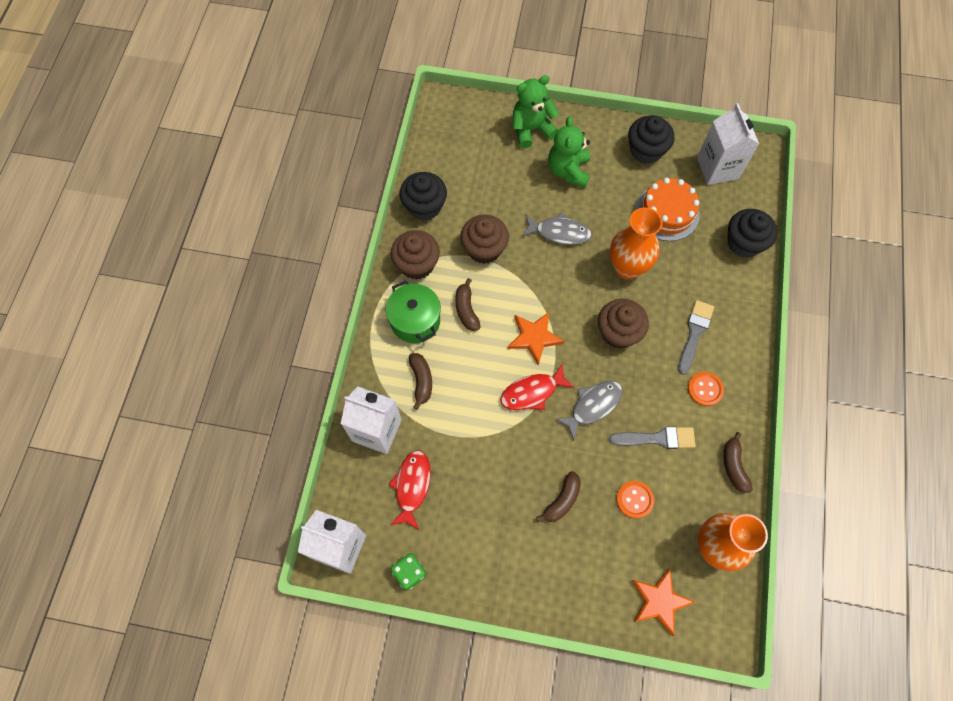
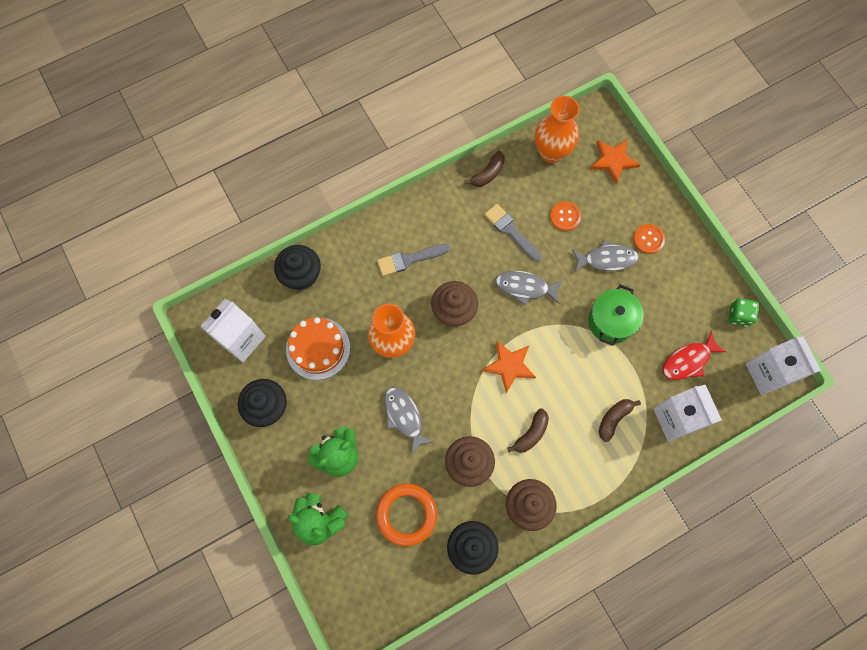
camera: 130 degrees left, 5 degrees up
(415, 321) = (574, 464): green pot -> green pot (611, 321)
(485, 183) = (406, 514): none -> orange ring
(532, 392) = (552, 335): red fish -> none
(562, 500) = (607, 259): brown banana -> grey fish
(705, 389) = (448, 225): orange button -> orange button (648, 239)

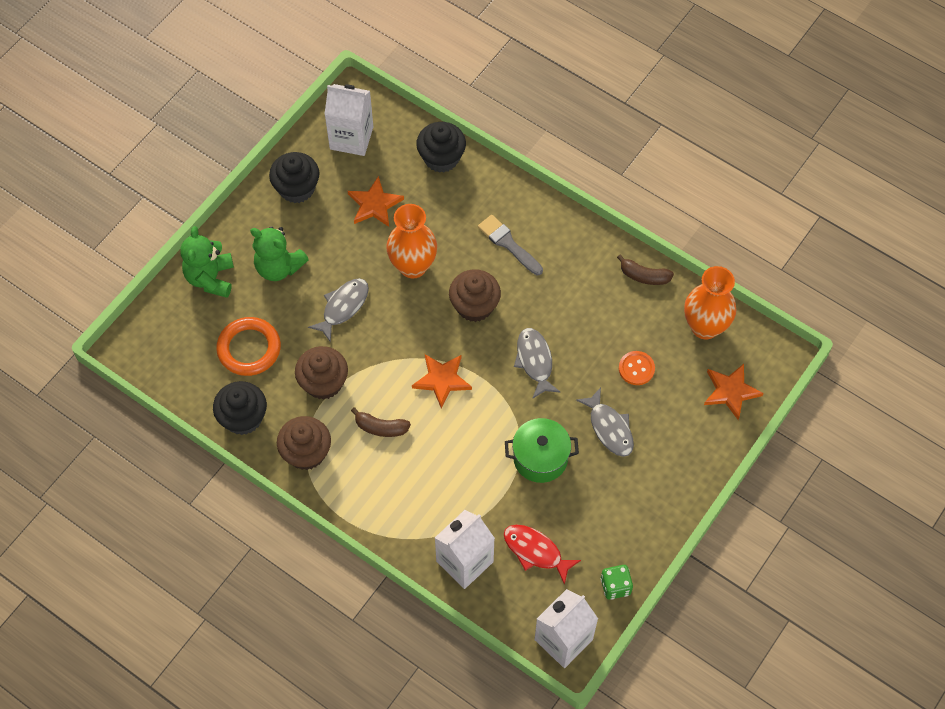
camera: 65 degrees right, 10 degrees down
(318, 348) = (374, 204): orange cake -> orange star
(511, 231) = (590, 323): grey brush -> none
(614, 419) = (434, 500): brown banana -> none
(648, 239) = (656, 461): orange button -> none

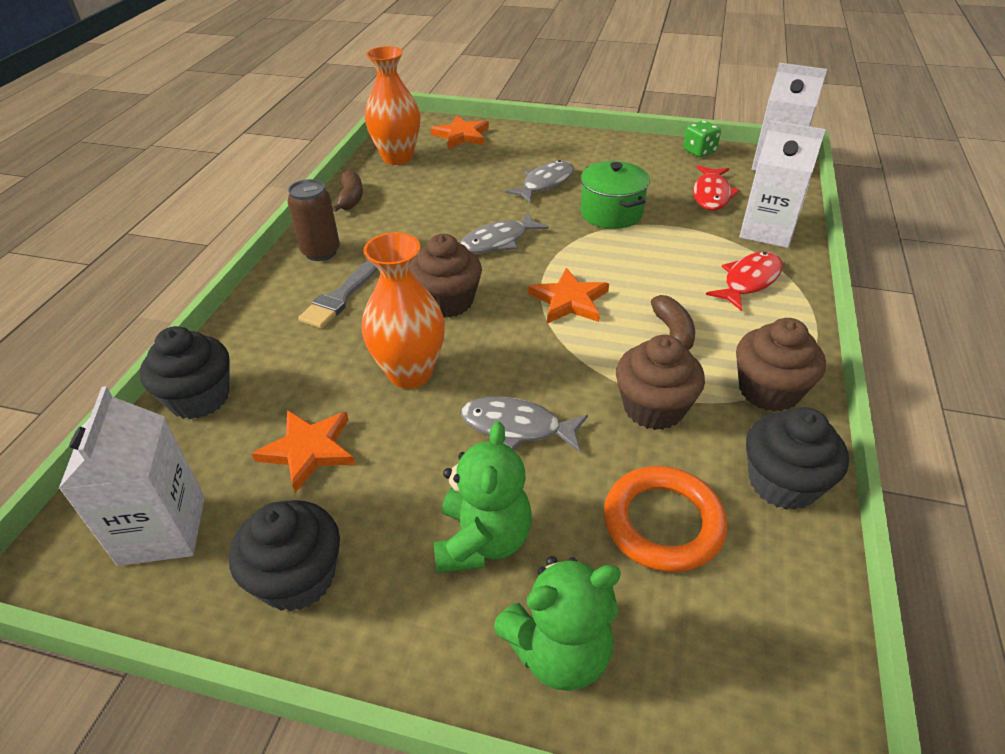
camera: 110 degrees left, 20 degrees down
(410, 507) = (749, 281): none -> red fish
(571, 242) = (321, 252): none -> brown can
(636, 369) = (467, 182): orange button -> none

